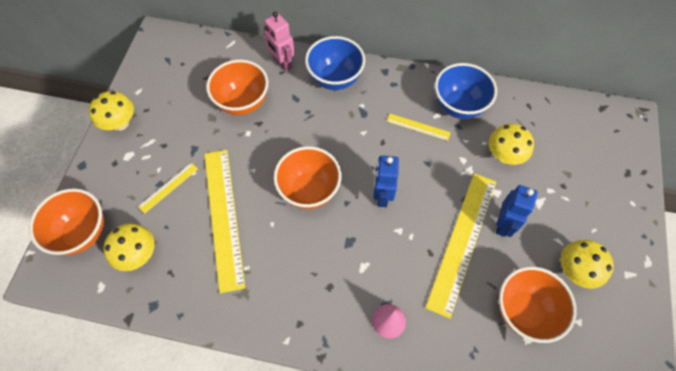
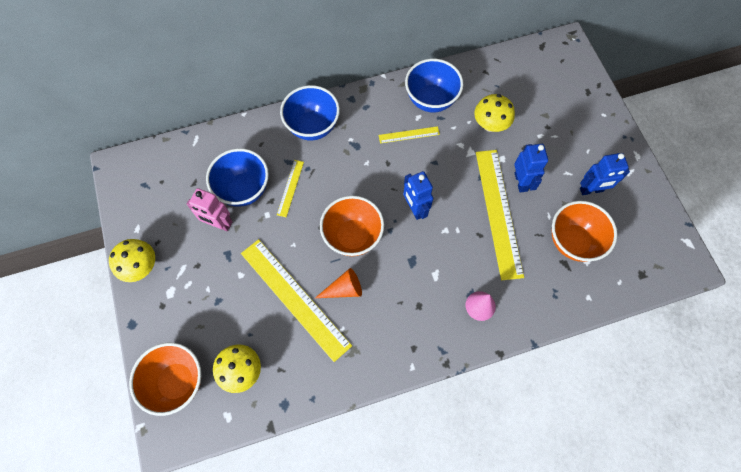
camera: 30 degrees left, 5 degrees up
(168, 187) = (228, 300): yellow ruler -> yellow ruler (290, 188)
(243, 102) = (244, 189): orange bowl -> blue bowl
(271, 233) = (344, 289): none -> orange cone
(282, 63) = (256, 135): pink robot -> pink robot (219, 224)
(575, 270) = (591, 190): yellow mushroom -> blue robot

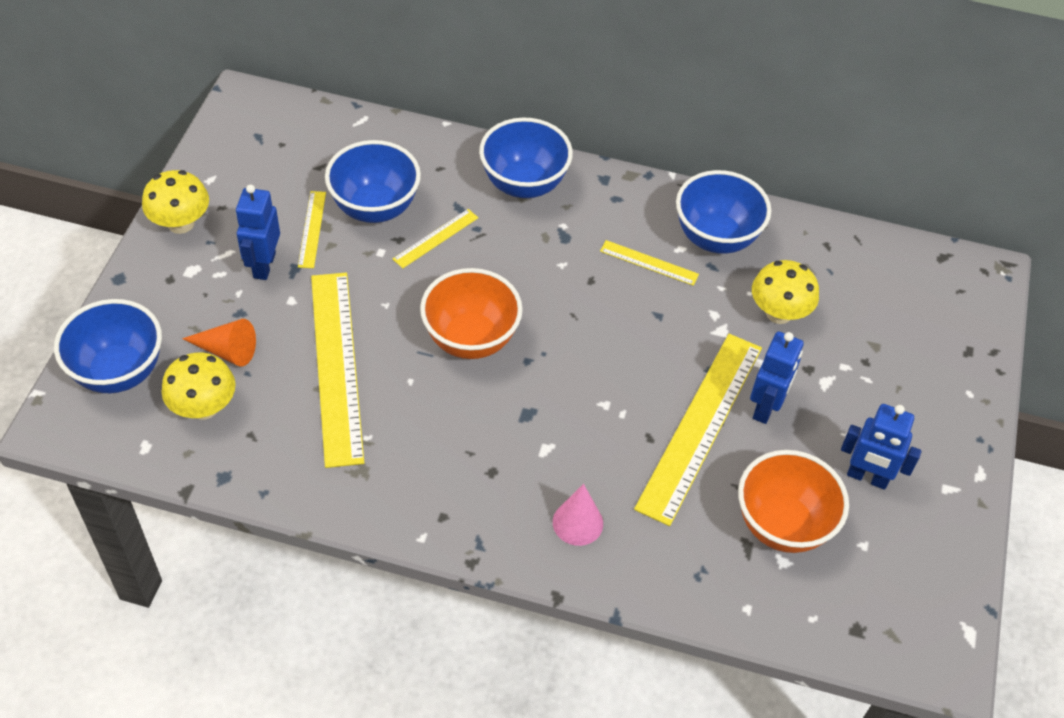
camera: 30 degrees right, 15 degrees down
(177, 382) = (119, 372): orange bowl -> blue bowl
(219, 224) = (312, 229): pink robot -> yellow ruler
(344, 289) = (408, 393): orange cone -> orange cone (227, 350)
(415, 209) = (583, 355): blue robot -> blue robot (264, 265)

